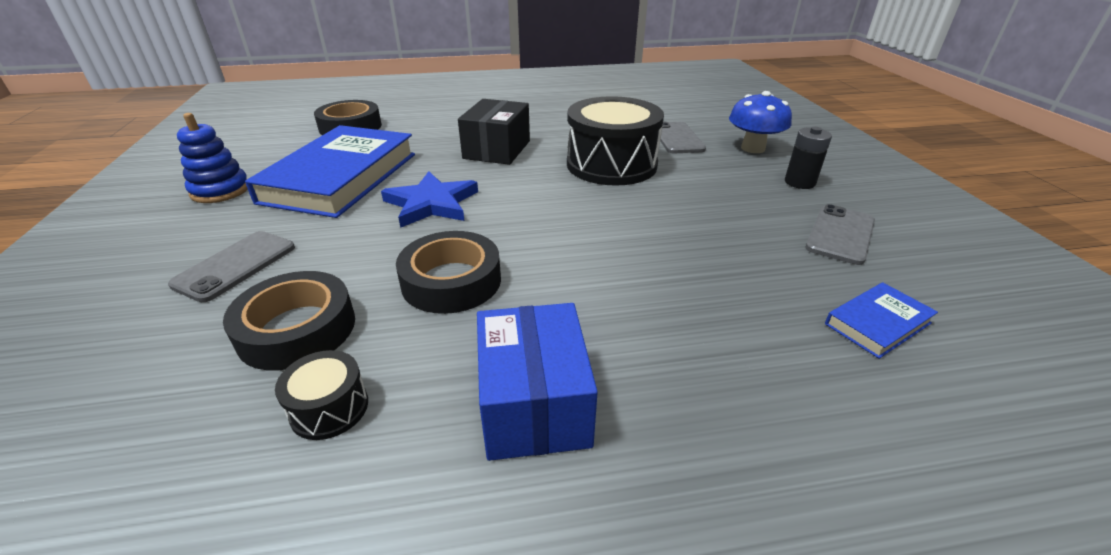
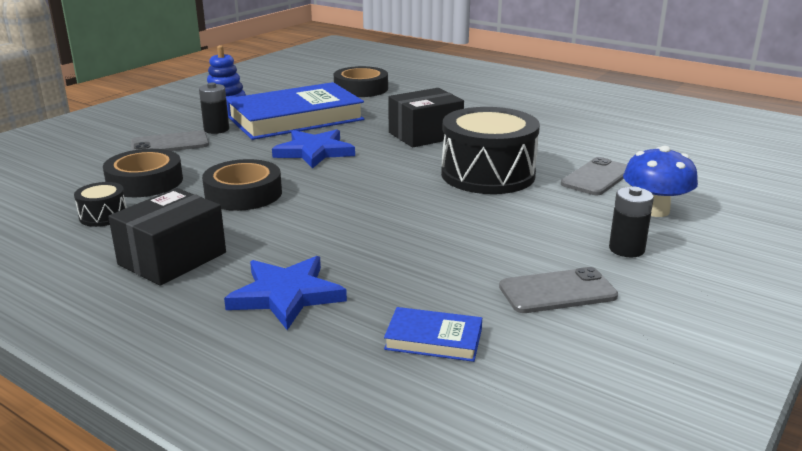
camera: 45 degrees right, 10 degrees down
(267, 223) = (216, 129): none -> black battery
(534, 404) = (172, 258): blue box -> black box
(716, 363) = (286, 295): none -> blue star

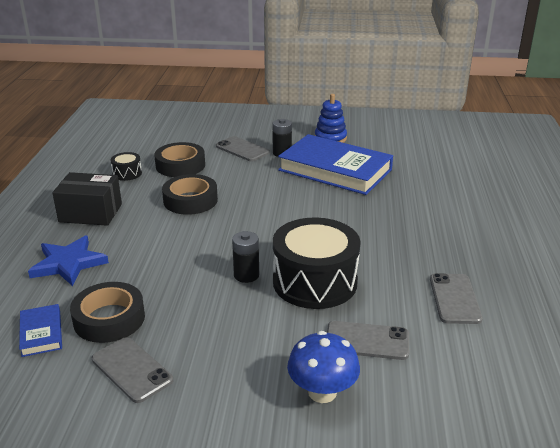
camera: 60 degrees right, 5 degrees up
(314, 152) = (282, 198): blue star -> none
(361, 89) = (432, 171): black tape -> black tape (109, 319)
(425, 135) = (366, 230): black box -> none
(566, 135) = (455, 299): none -> grey phone
(626, 249) = (227, 390): black battery -> black battery (246, 275)

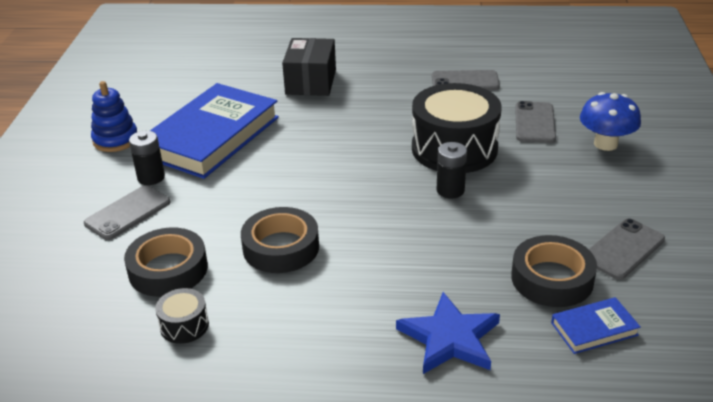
camera: 90 degrees left, 5 degrees up
(90, 213) = (312, 344): black box -> black box (311, 82)

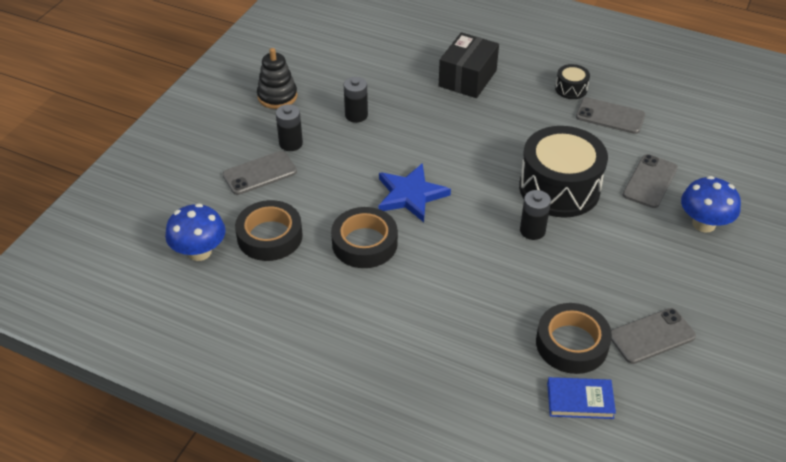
camera: 20 degrees right, 10 degrees up
(89, 308) = (199, 252): none -> blue mushroom
(115, 140) = (277, 96): blue stacking toy -> black stacking toy
(184, 325) = (262, 290): black drum -> black drum (571, 89)
(212, 137) = (356, 115): blue book -> black battery
(450, 338) = (458, 369): blue star -> blue star (410, 195)

